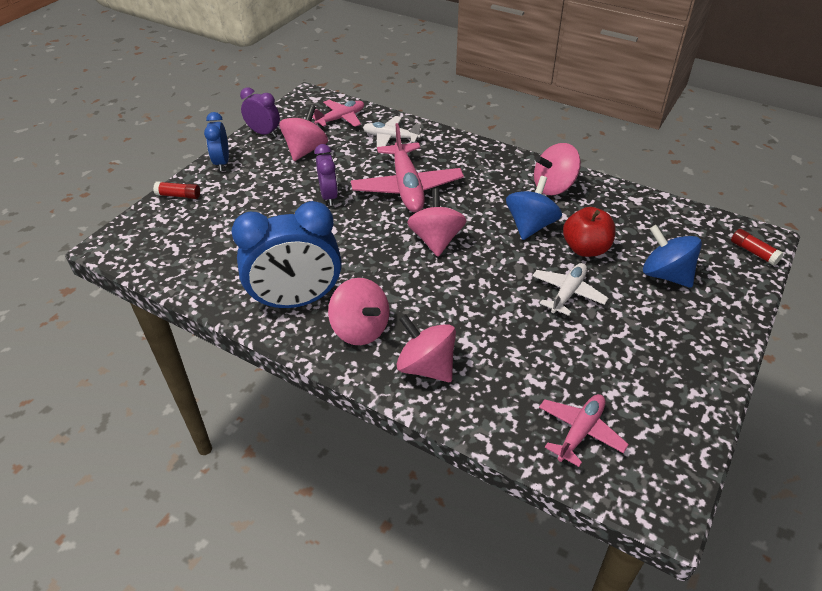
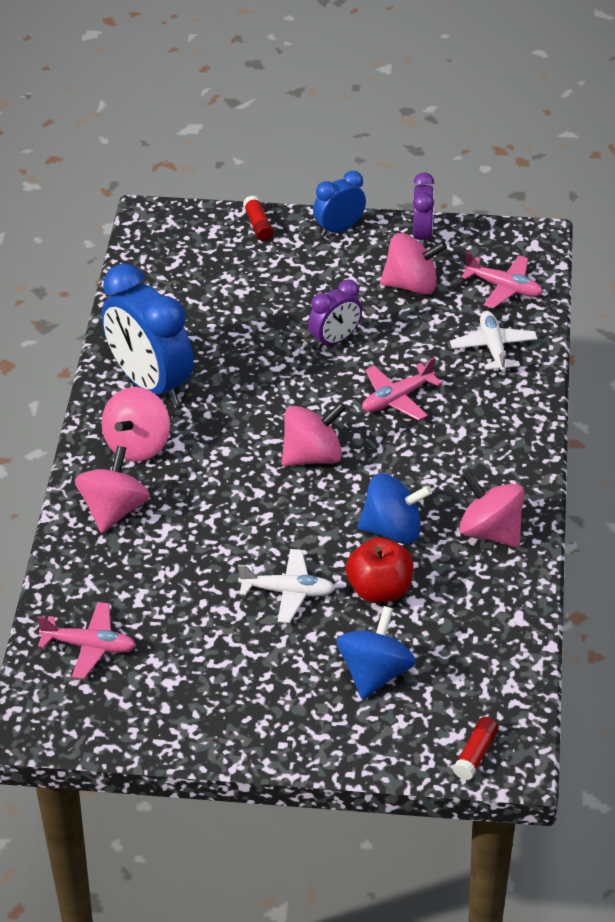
camera: 65 degrees right, 0 degrees up
(407, 187) = (397, 398): pink plane -> pink plane, size x0.59

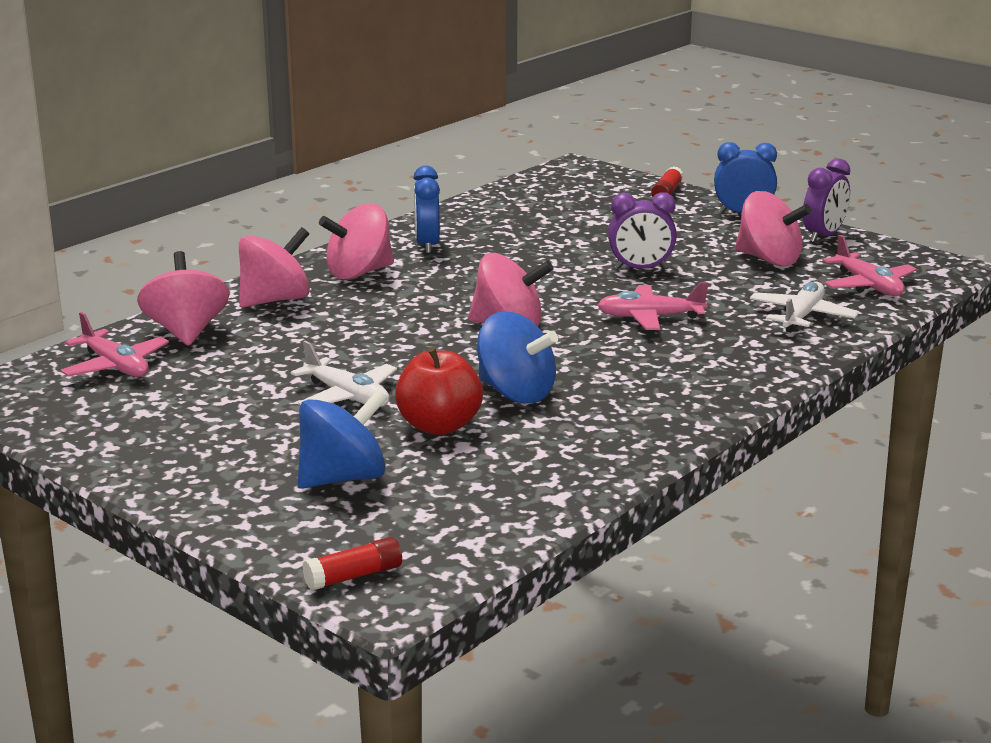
camera: 35 degrees right, 20 degrees down
(150, 384) = (427, 245): blue clock -> blue clock, size x0.53
(490, 531) = (619, 427): pink spinning top -> pink spinning top (186, 332)

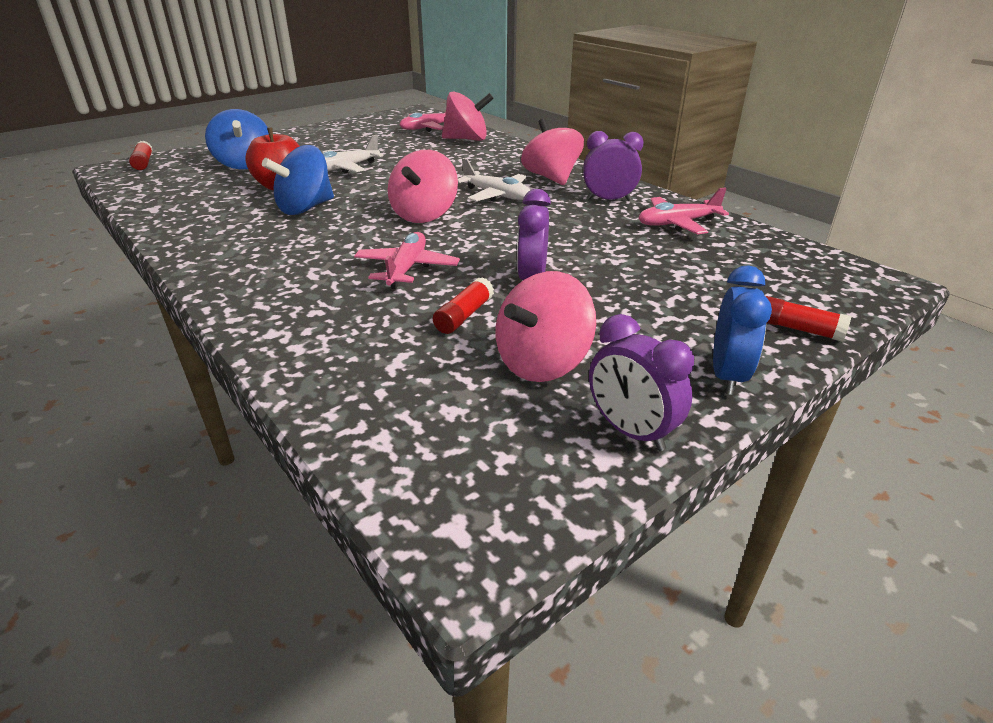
camera: 100 degrees right, 10 degrees up
(275, 300) = (507, 157): pink spinning top -> none
(427, 245) = (608, 200): blue clock -> purple clock
(721, 287) = (464, 315): none -> red glue stick
(802, 316) = (357, 351): white plane -> white plane (496, 195)
(868, 285) = (424, 427): pink plane -> pink plane (677, 223)

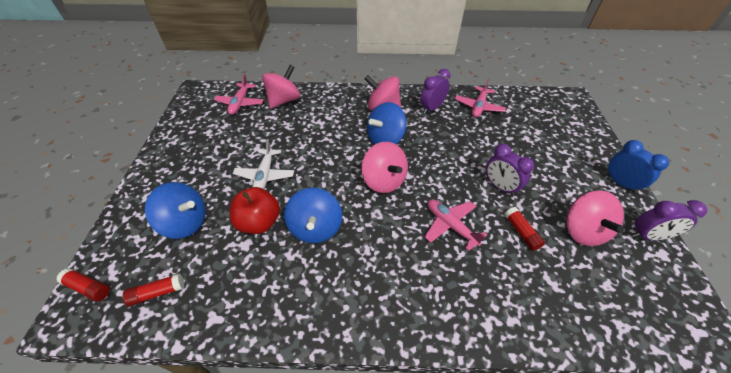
camera: 50 degrees left, 15 degrees up
(496, 195) = (385, 139): white plane -> blue spinning top
(798, 329) = (596, 142): red glue stick -> red glue stick (157, 293)

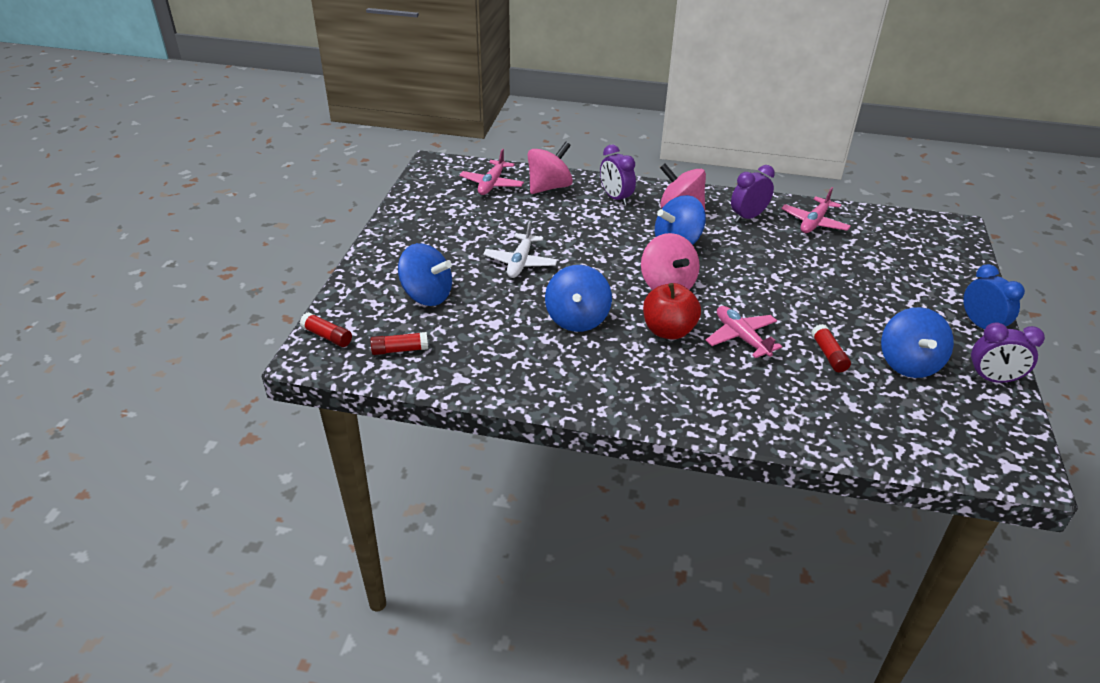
camera: 10 degrees right, 10 degrees down
(259, 222) = (511, 305): red apple -> red apple (668, 331)
(500, 187) = (816, 309): purple clock -> purple clock (615, 198)
(583, 231) = (908, 363): pink spinning top -> blue spinning top

